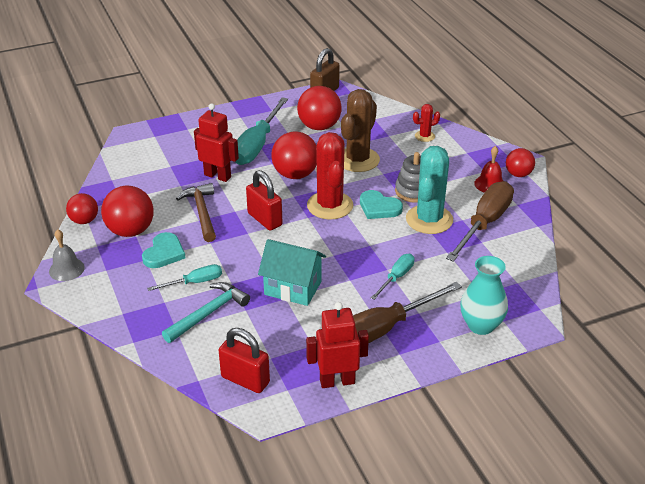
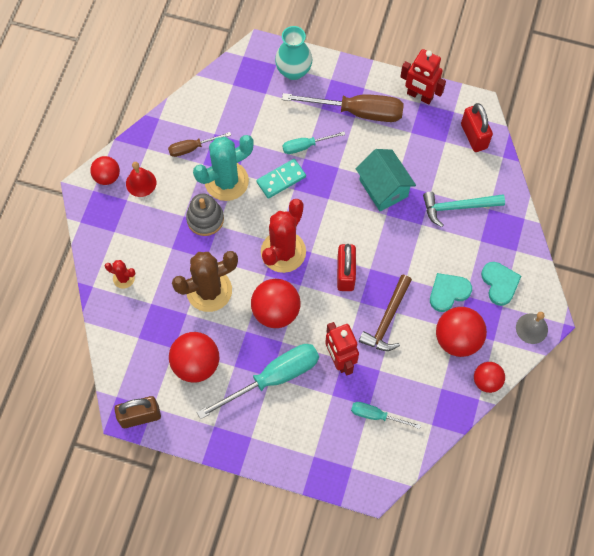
camera: 140 degrees left, 30 degrees up
(195, 282) = (447, 244): turquoise screwdriver -> turquoise screwdriver (376, 415)
(379, 207) = (249, 221): turquoise heart -> turquoise heart (500, 283)
(387, 244) = (281, 179): none -> turquoise domino
(484, 223) = (192, 148): brown screwdriver -> brown screwdriver, size x0.53

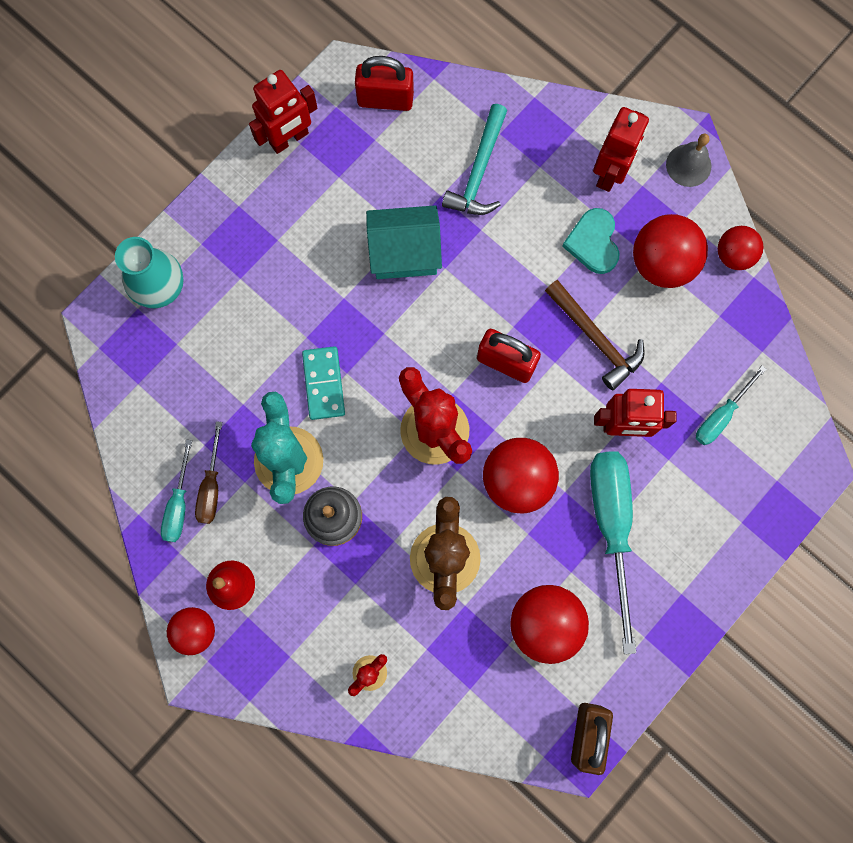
camera: 65 degrees left, 10 degrees up
(305, 146) = (288, 326): turquoise screwdriver -> turquoise screwdriver (179, 504)
(357, 111) = (271, 232): brown screwdriver -> none
(500, 283) = (610, 173): turquoise heart -> red robot

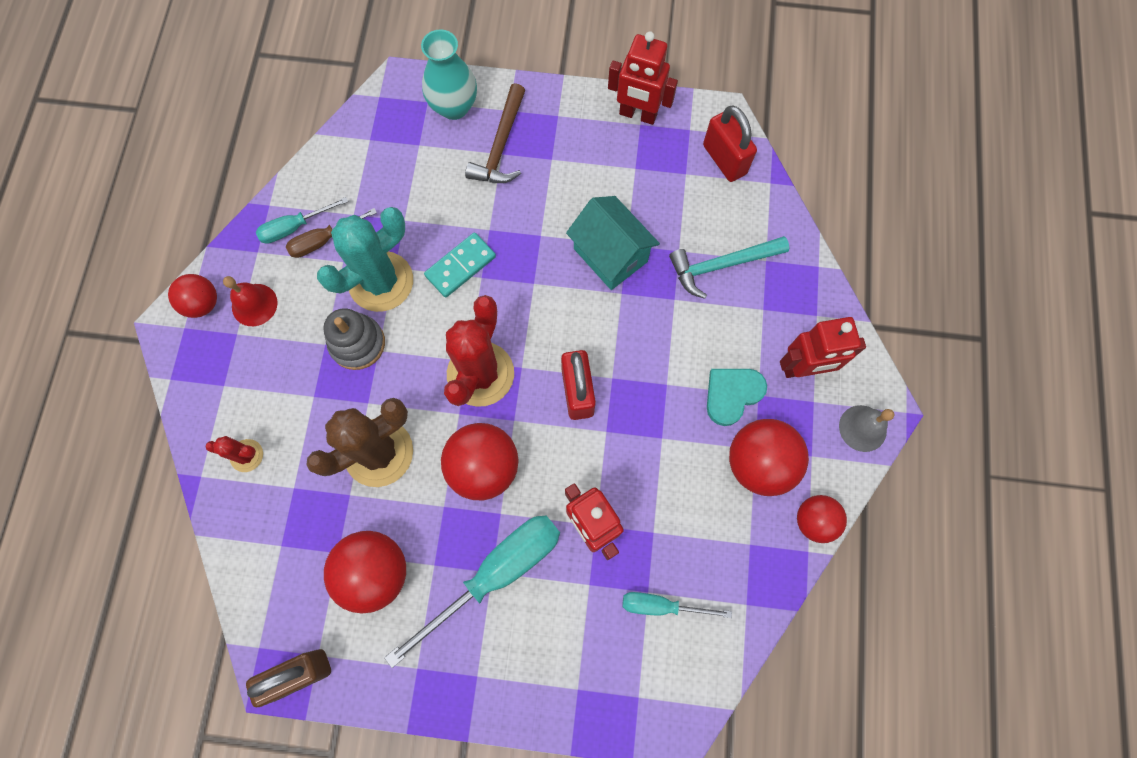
camera: 55 degrees right, 5 degrees down
(595, 339) = (650, 451): brown hammer -> brown hammer (500, 146)

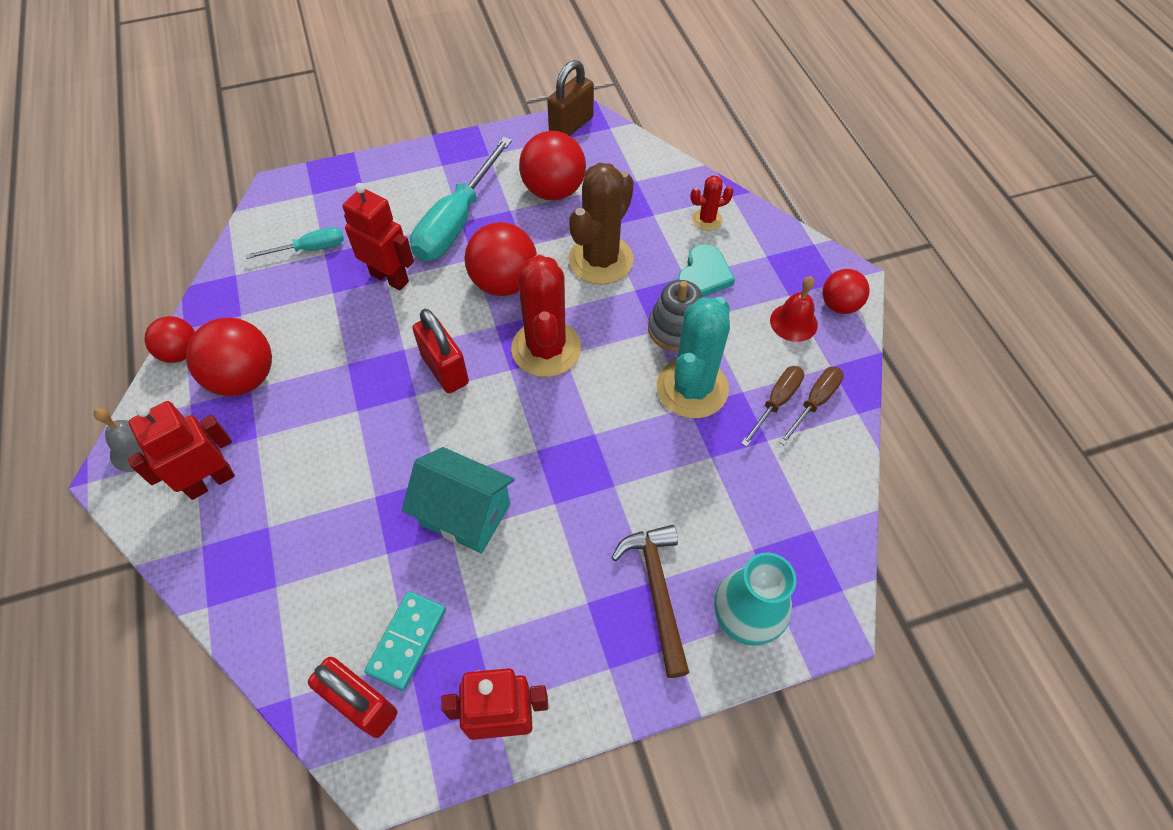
camera: 155 degrees right, 15 degrees down
(294, 227) = (814, 402): turquoise screwdriver -> brown screwdriver
(460, 266) = (622, 435): turquoise domino -> turquoise domino (407, 641)
(721, 265) = (330, 556): turquoise hammer -> none
(732, 394) = (285, 427): turquoise heart -> turquoise heart (703, 275)

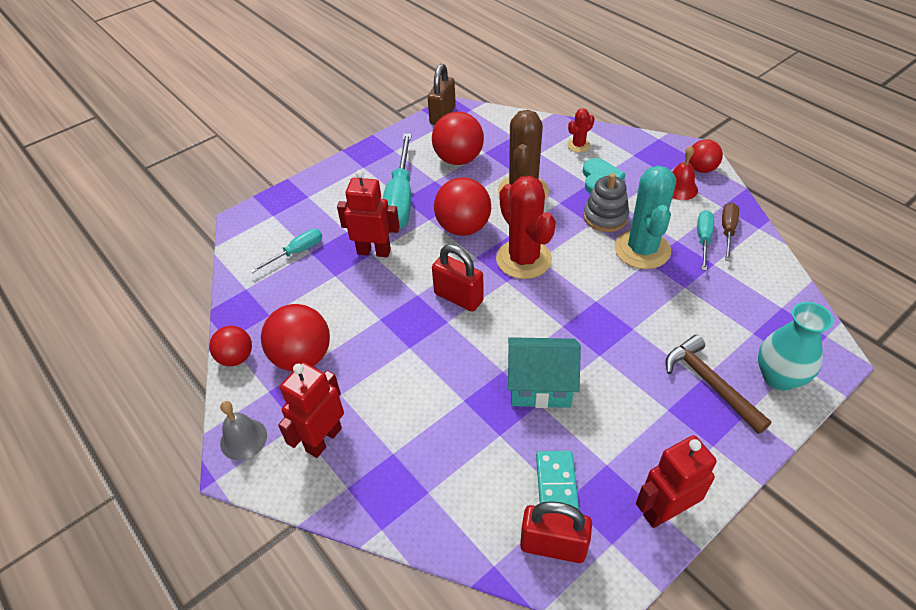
camera: 20 degrees left, 10 degrees down
(776, 402) = (703, 239): brown screwdriver -> turquoise screwdriver

